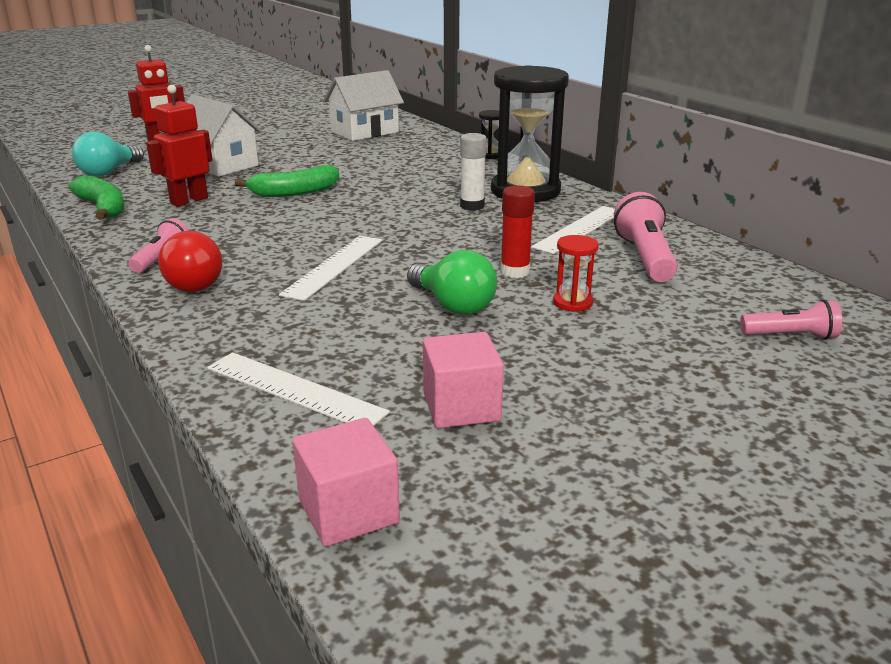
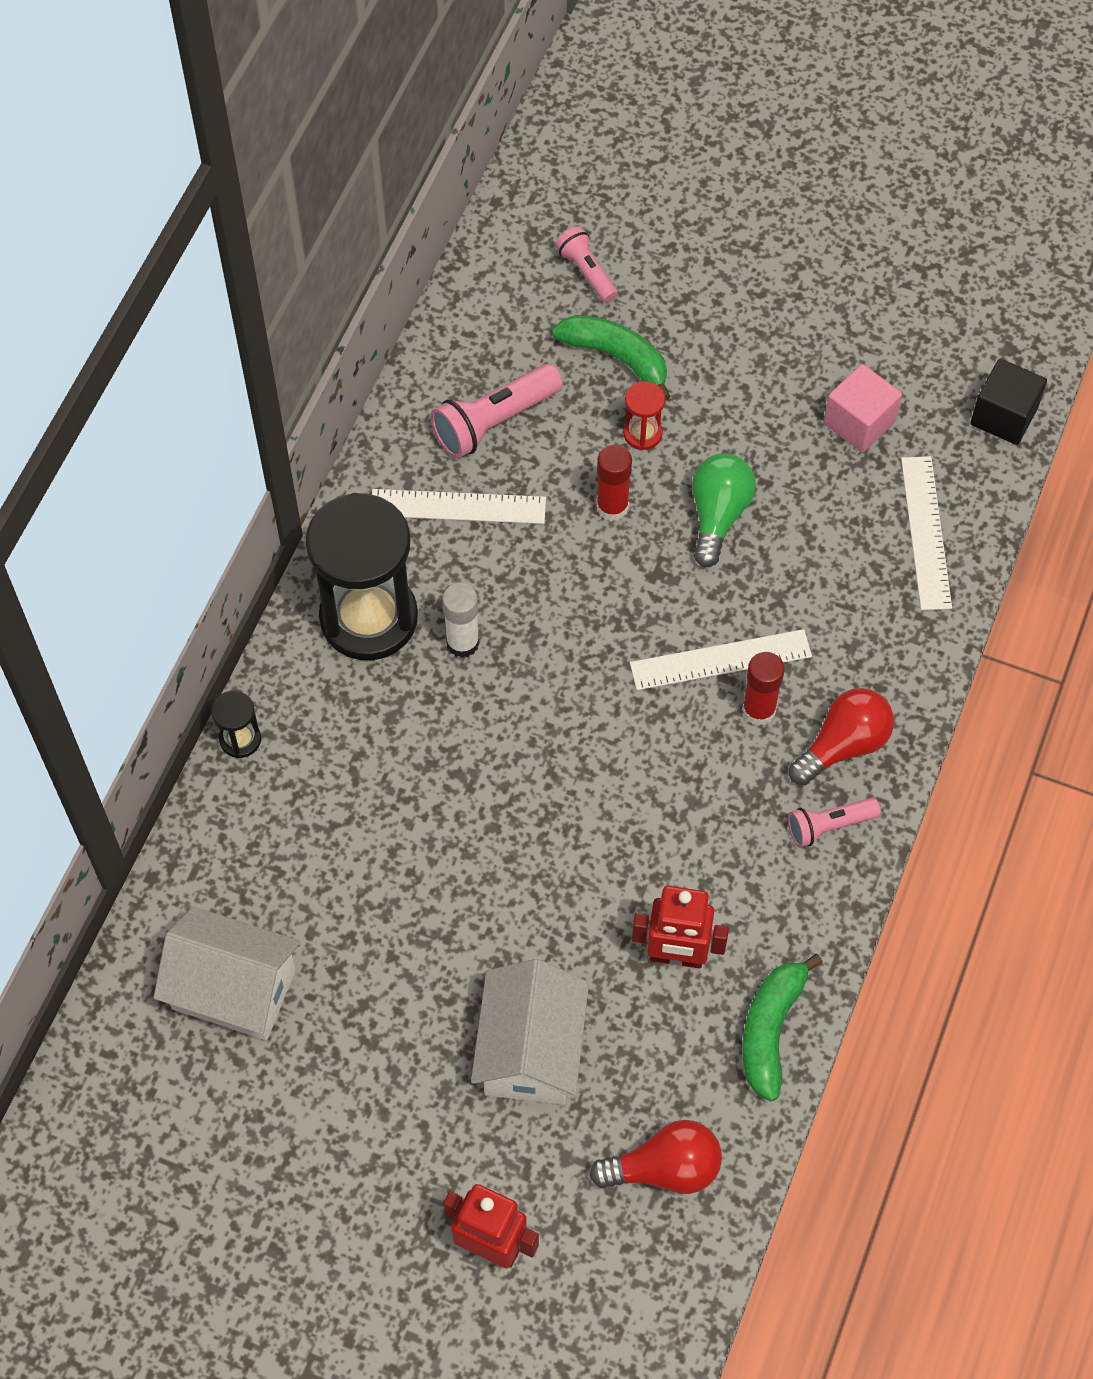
camera: 125 degrees left, 35 degrees up
(109, 172) = (664, 1169): turquoise light bulb -> red light bulb
(276, 265) = (758, 710): none -> red glue stick
(294, 192) = (560, 863): green banana -> green banana (616, 357)
(348, 511) = (1003, 416): pink cube -> black cube

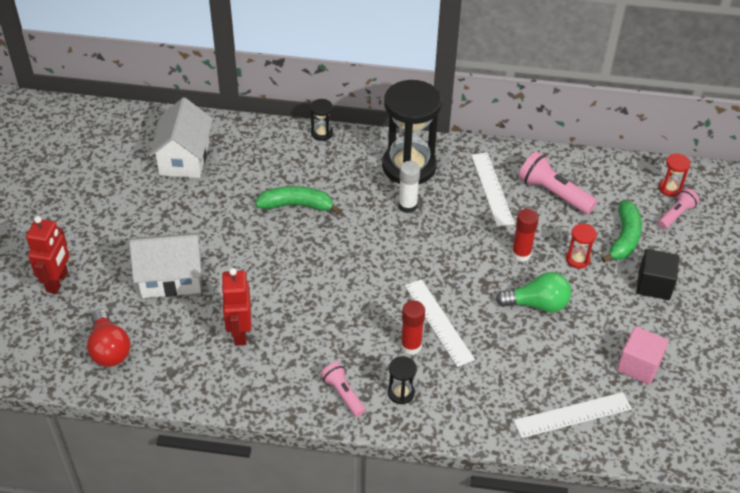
camera: 75 degrees right, 15 degrees down
(529, 259) = (670, 188): none -> red hourglass
(770, 1030) = (202, 385): green banana -> green banana (297, 205)
(843, 745) = (401, 393): red light bulb -> black hourglass
(1003, 416) = (685, 447): black cube -> black cube (654, 285)

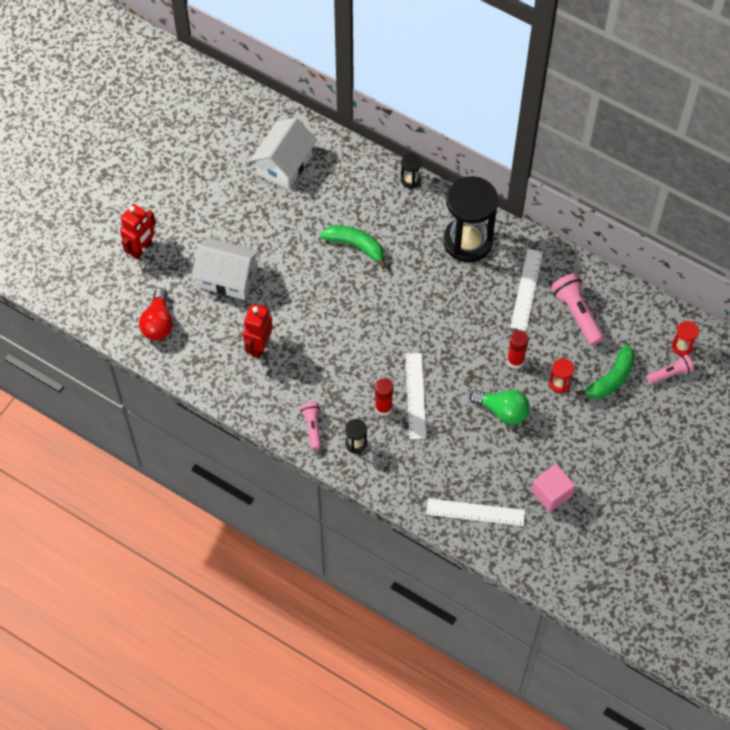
camera: 25 degrees right, 15 degrees up
(407, 206) = (446, 280): white glue stick -> none
(654, 285) = (608, 430): black cube -> none

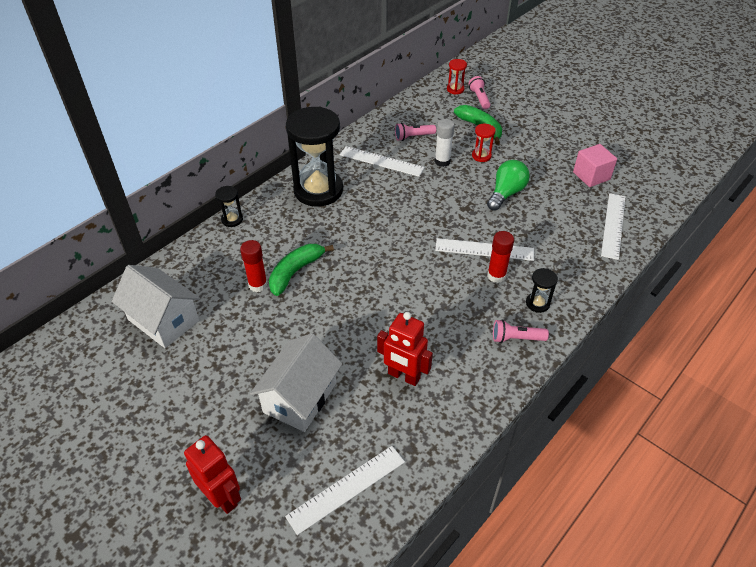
camera: 80 degrees left, 15 degrees down
(158, 323) = (346, 488): red light bulb -> white ruler
(515, 361) = (455, 178): red glue stick -> red glue stick (258, 285)
(540, 346) = (442, 161): none -> white glue stick
(576, 314) = (413, 137): pink flashlight -> pink flashlight, size x0.62

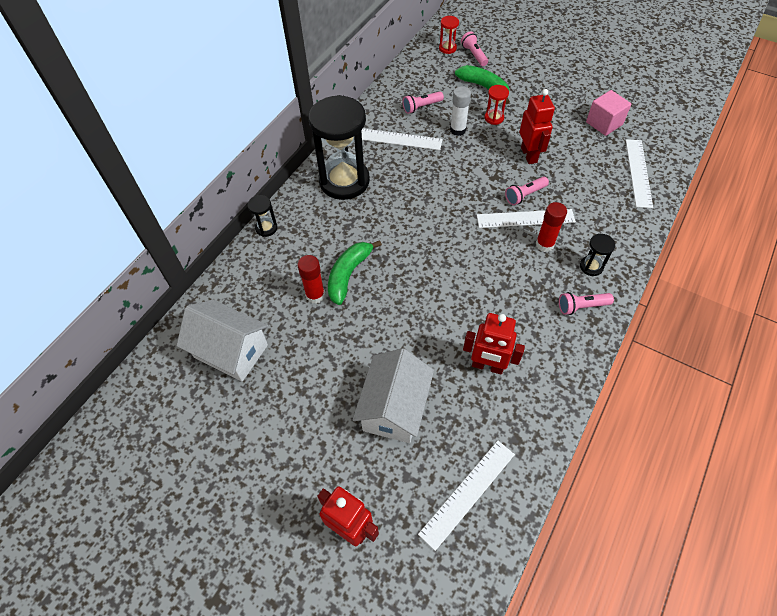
camera: 10 degrees left, 10 degrees up
(490, 228) = (525, 195): none -> pink flashlight
(506, 193) = (529, 155): green light bulb -> red robot

